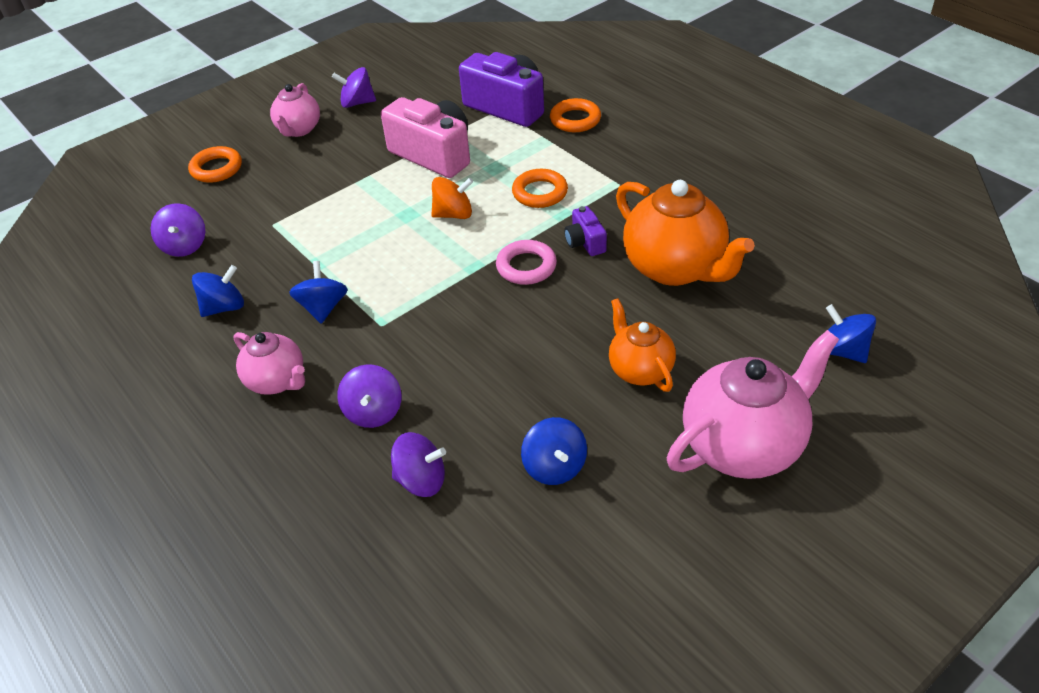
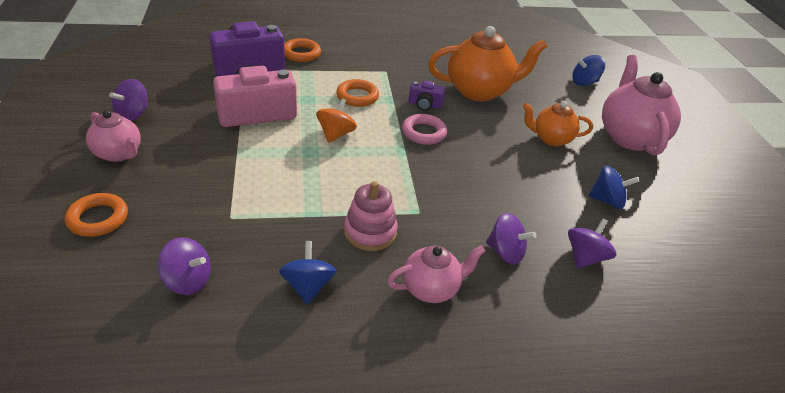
camera: 65 degrees left, 5 degrees down
(323, 308) = (370, 232): blue spinning top -> pink stacking toy

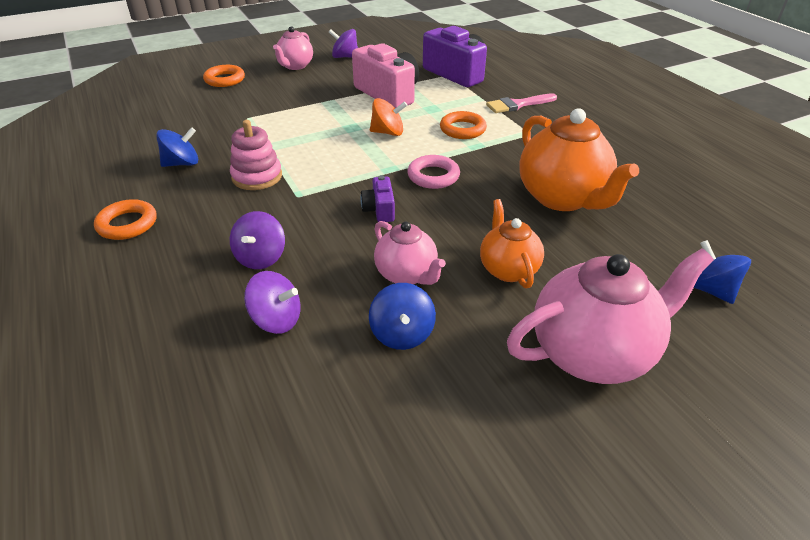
camera: 75 degrees right, 0 degrees up
(188, 280) = (176, 121): purple spinning top -> none
(301, 54) = (507, 88): orange ring -> orange ring (127, 224)
(334, 59) = (518, 105): none -> pink brush
(425, 105) = (489, 167): purple camera -> purple camera (379, 210)
(431, 288) = (194, 220): pink teapot -> pink teapot (407, 275)

